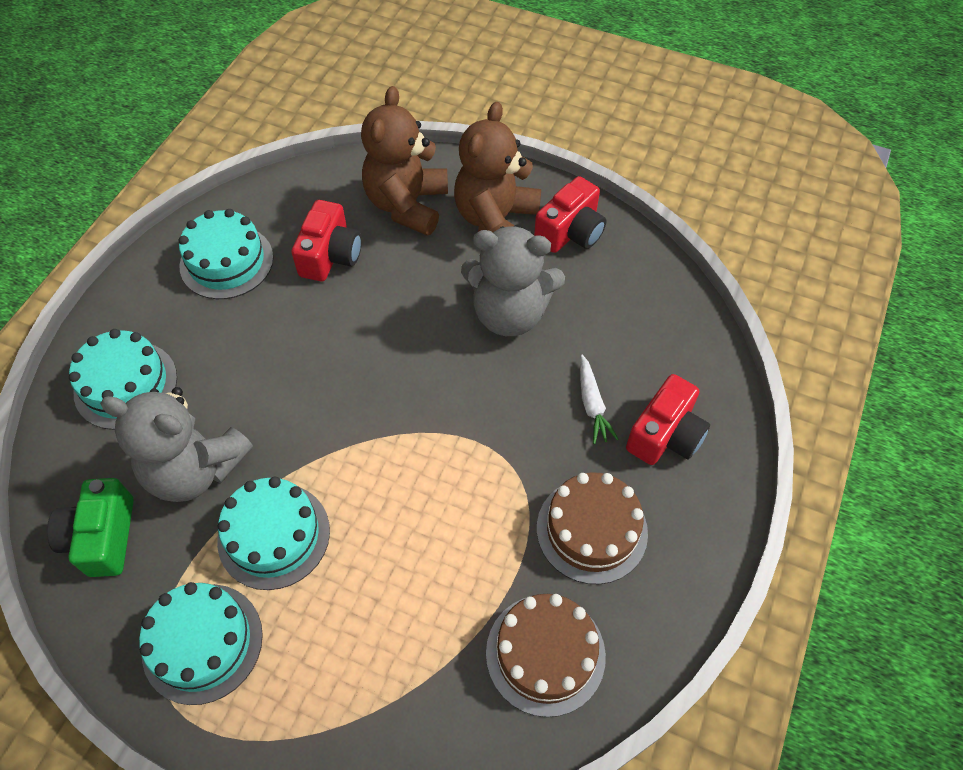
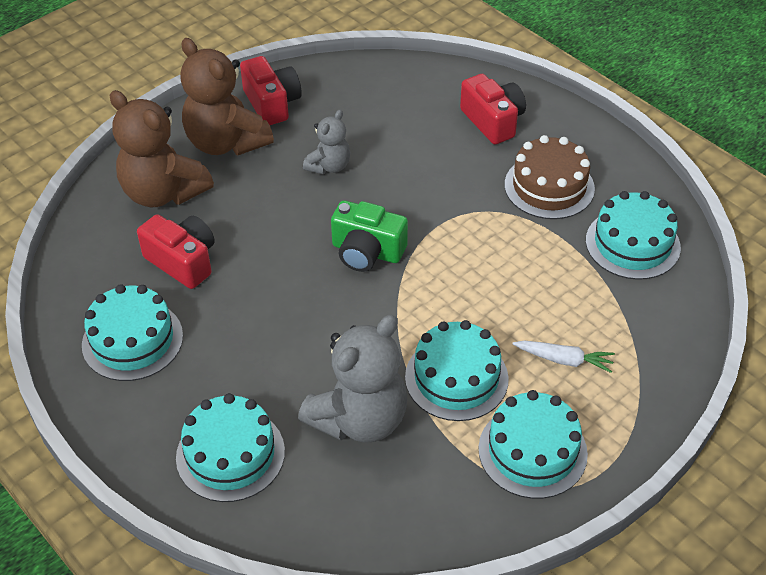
camera: 65 degrees left, 10 degrees down
(102, 537) = (393, 506): green camera -> green camera (367, 251)
(509, 313) = (329, 166): grey teddy bear -> grey teddy bear, size x0.54
(545, 654) = (632, 244): brown cake -> turquoise cake
(592, 404) = (444, 149): white carrot -> white carrot (564, 360)

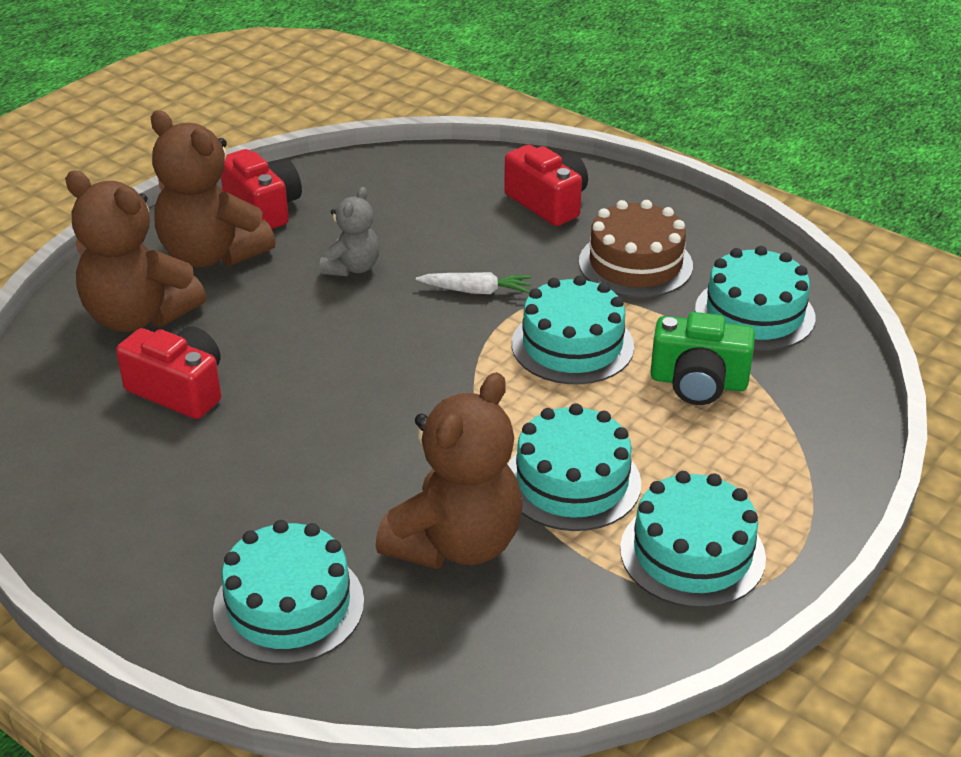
camera: 10 degrees left, 10 degrees down
(132, 340) = (127, 487): turquoise cake -> turquoise cake (572, 345)
(359, 419) = (456, 543): grey teddy bear -> brown teddy bear
(367, 251) = (422, 355): green camera -> green camera (698, 382)
(564, 360) = (705, 446): white carrot -> white carrot (476, 291)

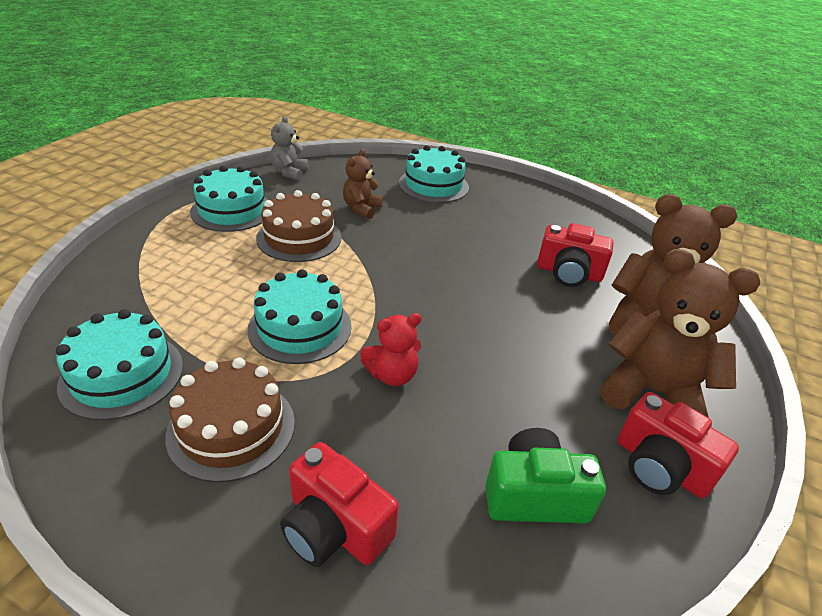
camera: 165 degrees right, 0 degrees up
(352, 268) = (517, 390): grey teddy bear -> grey teddy bear (289, 172)
(456, 543) = (361, 209): brown teddy bear -> brown teddy bear, size x0.54
(476, 291) = (392, 375): white carrot -> red teddy bear
(572, 482) = (299, 238): turquoise cake -> brown cake
(698, 382) = (199, 304): green camera -> green camera (534, 495)

